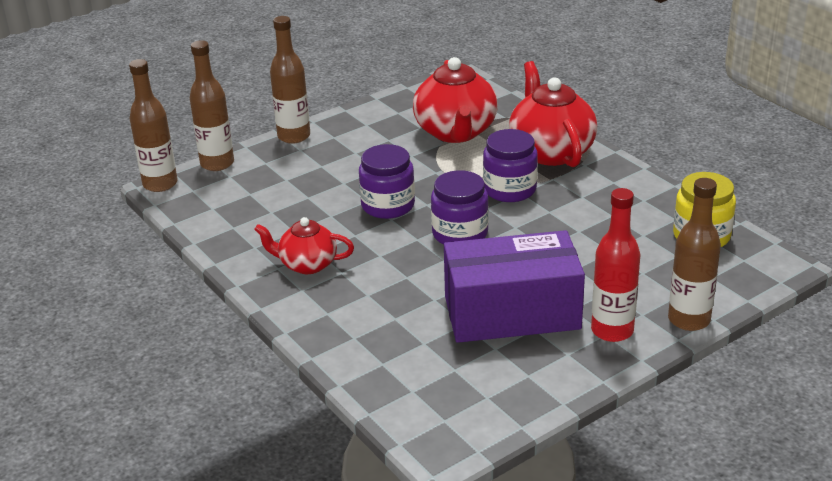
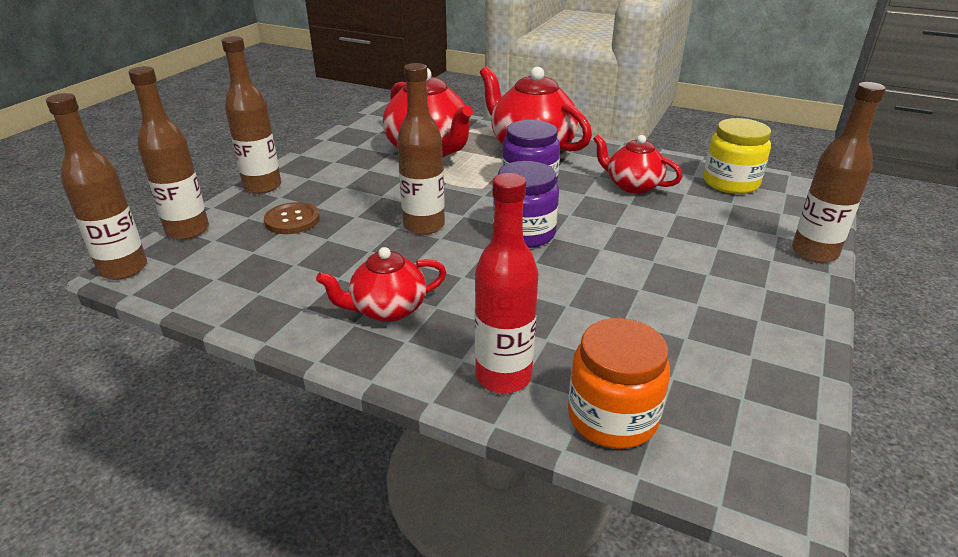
camera: 30 degrees left, 0 degrees up
(294, 174) = (292, 220): none -> brown button
(387, 378) = (612, 417): none -> orange jar
(388, 205) = (424, 226): purple jar -> brown bottle
(512, 313) = (658, 294): purple box -> none
(602, 214) = (632, 186): none -> red teapot
(612, 330) = (767, 283): red bottle -> red bottle (503, 376)

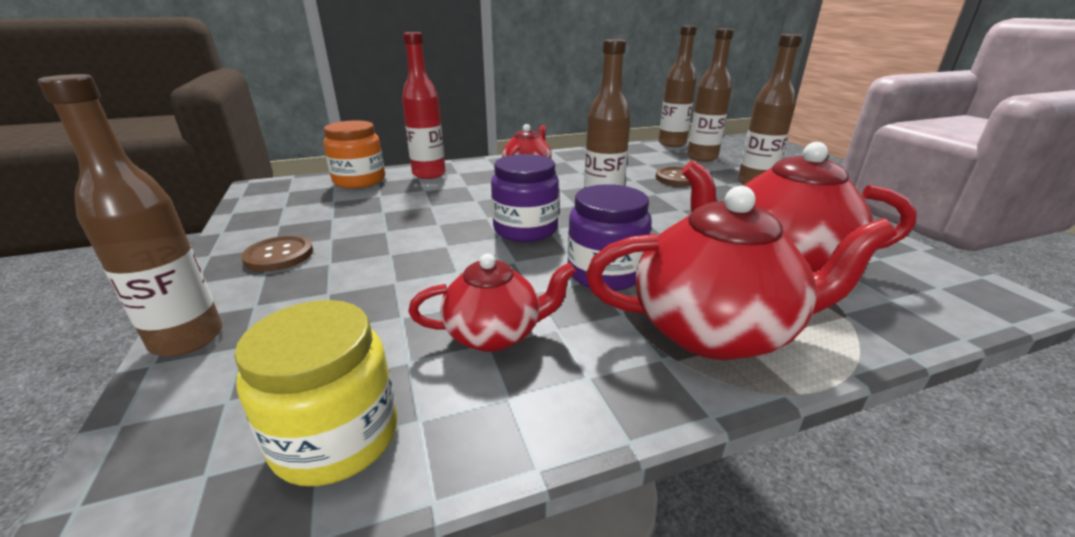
camera: 135 degrees right, 5 degrees down
(752, 302) = (279, 255): none -> brown button

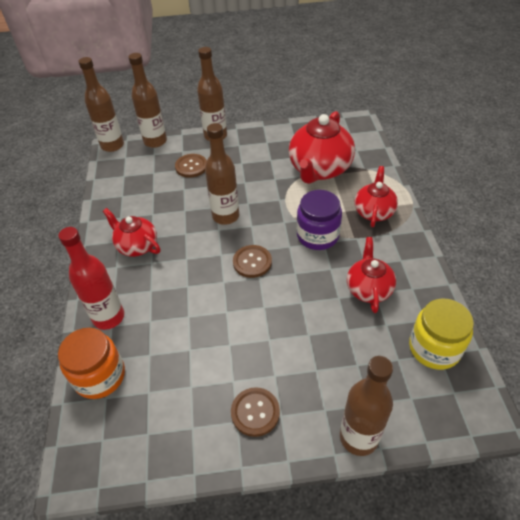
camera: 75 degrees left, 20 degrees up
(525, 229) = (252, 262): purple jar -> brown button
(714, 331) = (373, 212): red teapot -> red teapot, size x0.59

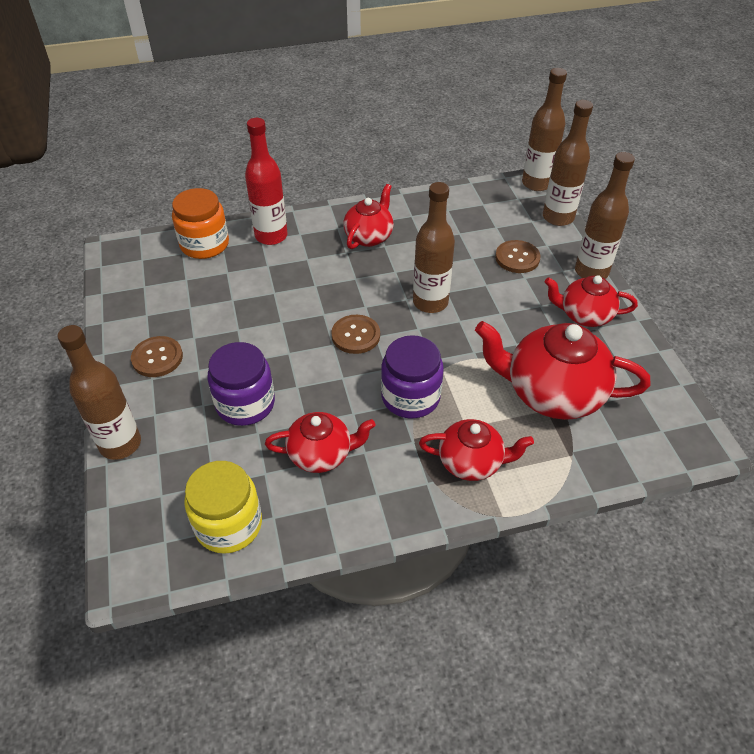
camera: 80 degrees right, 0 degrees up
(255, 145) = (584, 315): none -> red teapot
(317, 338) = (245, 404): none -> purple jar

